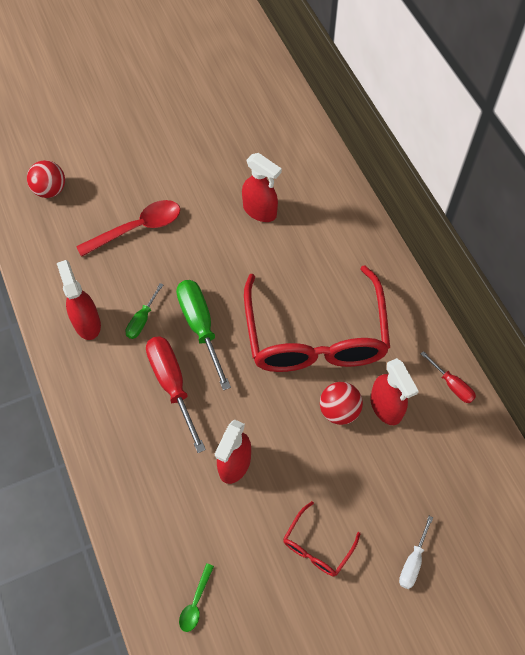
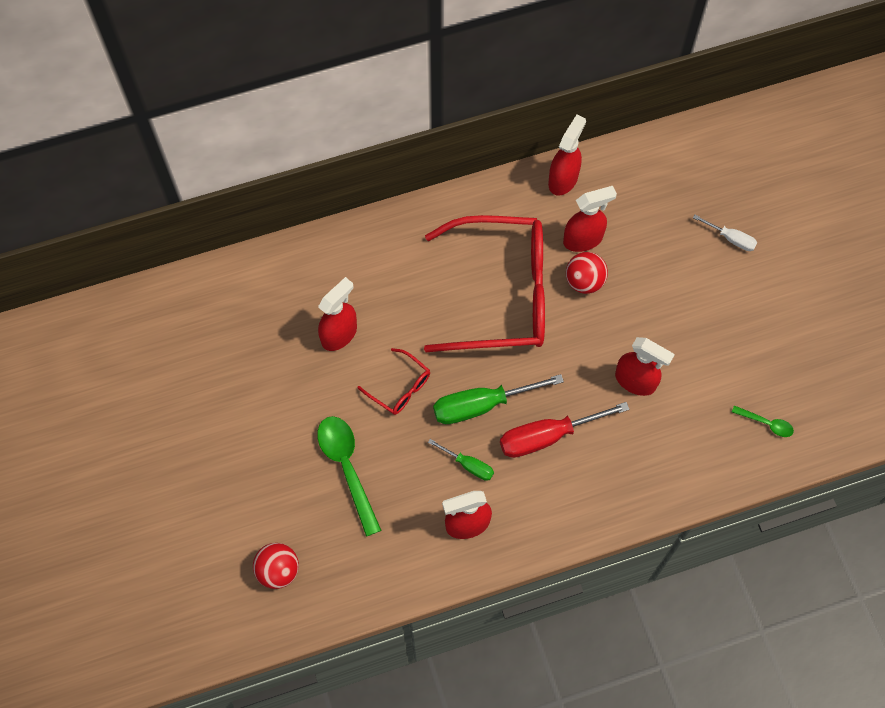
camera: 85 degrees left, 5 degrees up
(137, 228) = (347, 468): red spoon -> green spoon
(317, 546) = (716, 315): red glasses -> red glasses (400, 387)
(451, 385) = (563, 179): red screwdriver -> red spray bottle

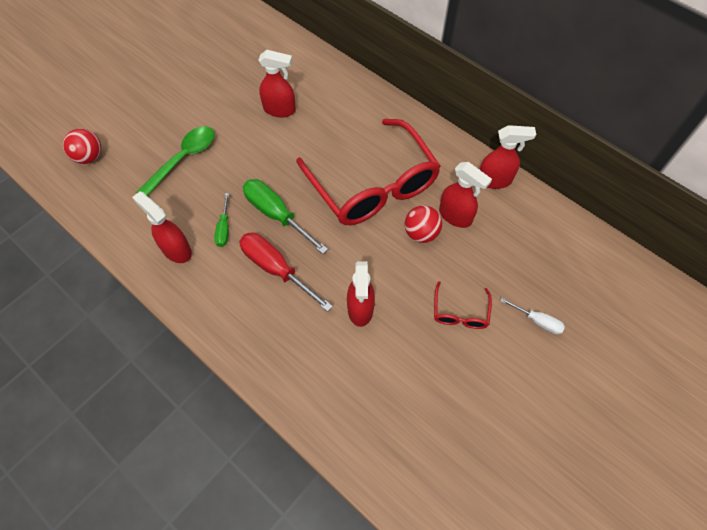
camera: 60 degrees right, 5 degrees down
(400, 387) = (261, 160): red glasses -> red glasses (460, 312)
(730, 238) = (537, 321): white screwdriver -> white screwdriver turned 60 degrees counterclockwise
(766, 423) = (386, 433): green spoon -> none

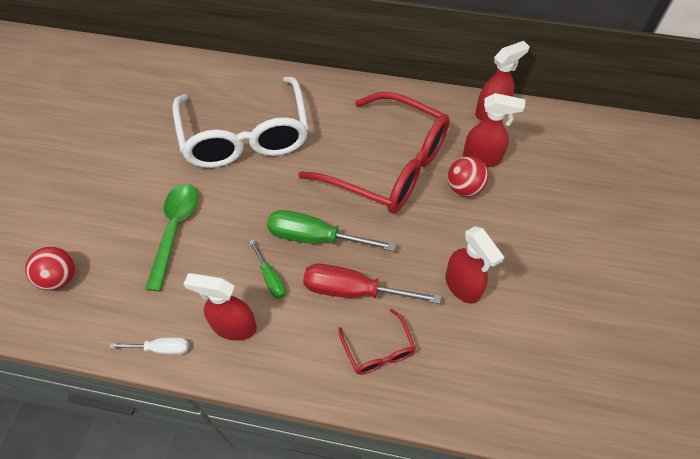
camera: 30 degrees left, 5 degrees down
(280, 110) = (245, 136): red spray bottle -> white glasses
(460, 312) = (550, 241): red glasses -> red glasses (378, 350)
(537, 321) = (617, 214): white screwdriver -> white screwdriver (161, 349)

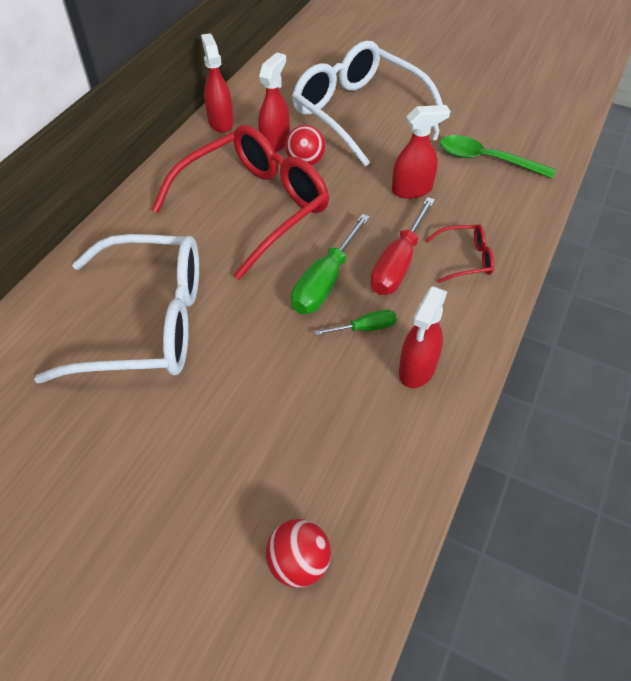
camera: 75 degrees left, 5 degrees down
(161, 349) = (431, 444): white screwdriver -> none
(175, 230) = (266, 414): green spoon -> green spoon (486, 160)
(565, 214) = (358, 112): none -> white glasses

